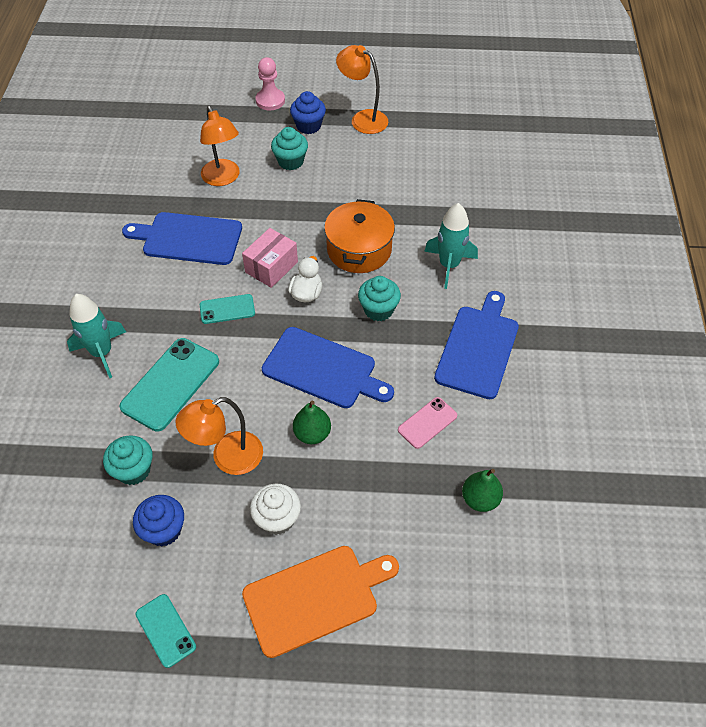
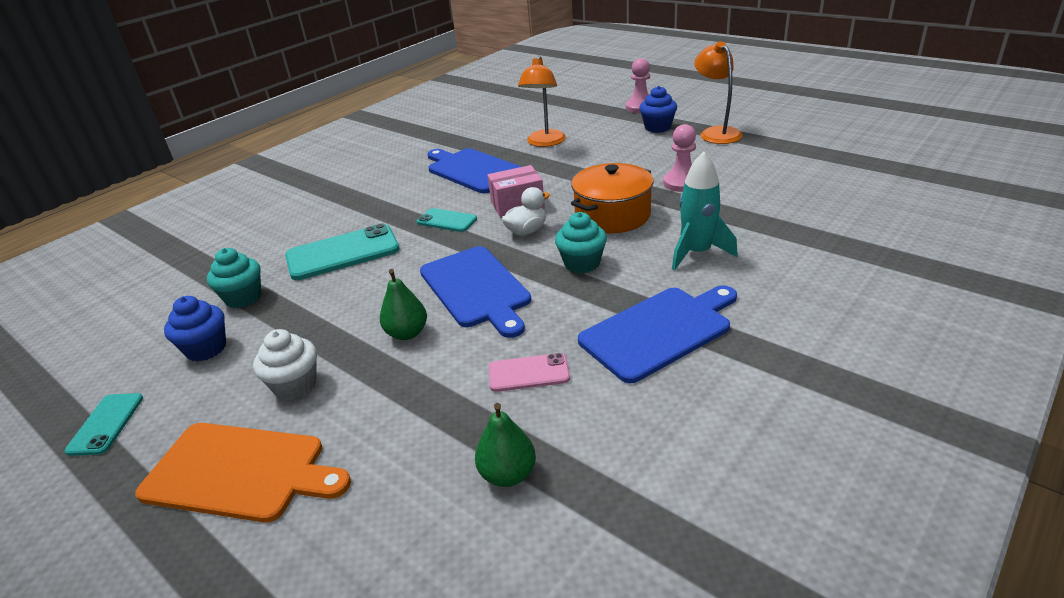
camera: 40 degrees right, 20 degrees down
(102, 352) = (323, 217): turquoise rocket -> none
(227, 458) = (317, 320): orange lamp -> none
(290, 161) = (615, 145): turquoise cupcake -> none
(382, 192) = (682, 183): none -> pink pawn

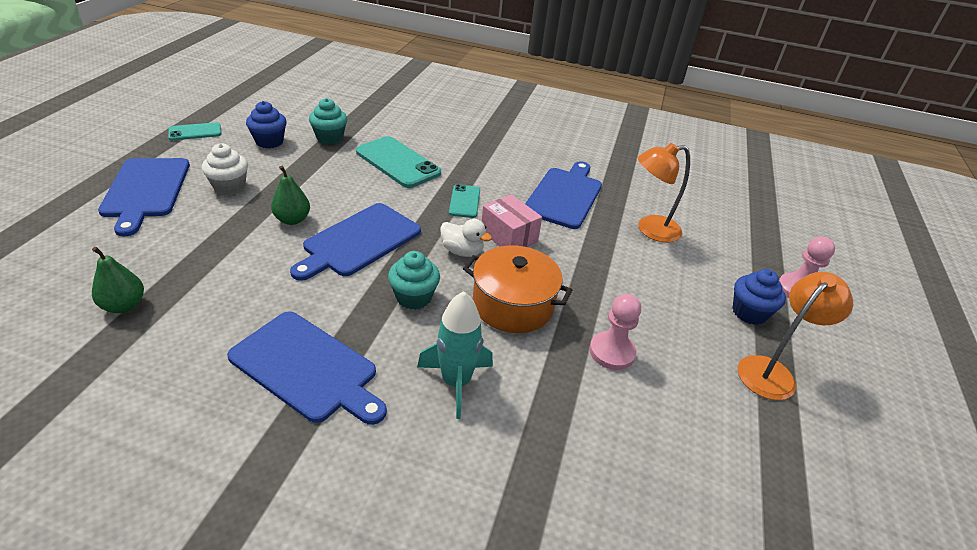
camera: 60 degrees right, 5 degrees up
(239, 472) = (146, 190): orange cutting board -> blue cutting board
(528, 373) = (242, 294): pink phone -> none

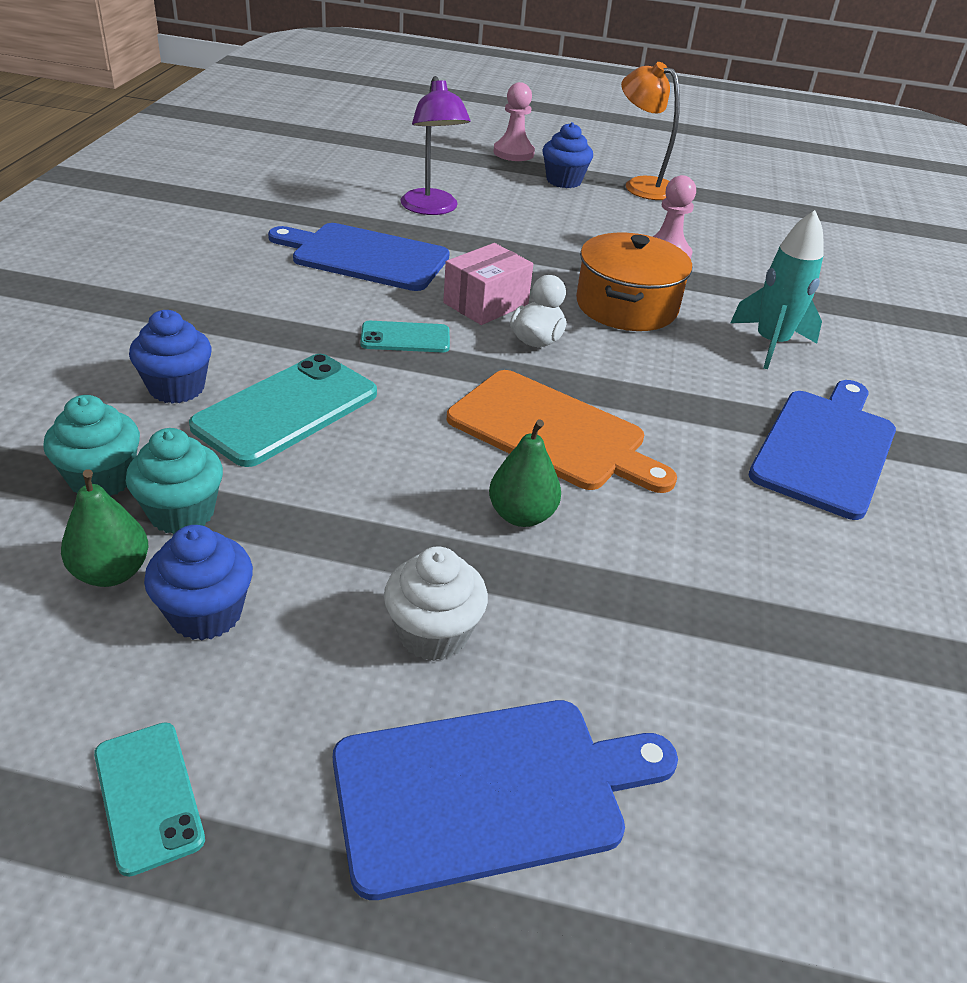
camera: 95 degrees left, 0 degrees up
(124, 305) = (845, 671): green pear -> green pear (111, 572)
(359, 241) = (552, 432): blue cutting board -> orange cutting board
(414, 297) = (653, 376): turquoise cupcake -> turquoise cupcake (102, 479)
(420, 137) = (177, 388): none -> blue cupcake
(650, 230) = (432, 209): orange lamp -> purple lamp

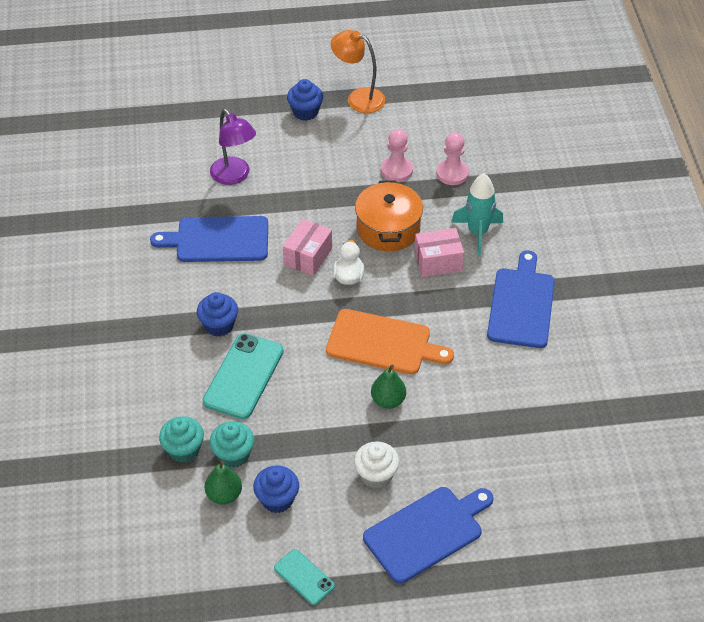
camera: 15 degrees left, 10 degrees up
(177, 388) = (179, 382): blue cupcake -> blue cupcake (219, 325)
(405, 338) = (276, 301): turquoise phone -> none
(513, 153) = (258, 90): pink pawn -> pink pawn (452, 173)
(692, 359) = (438, 261): none -> pink box

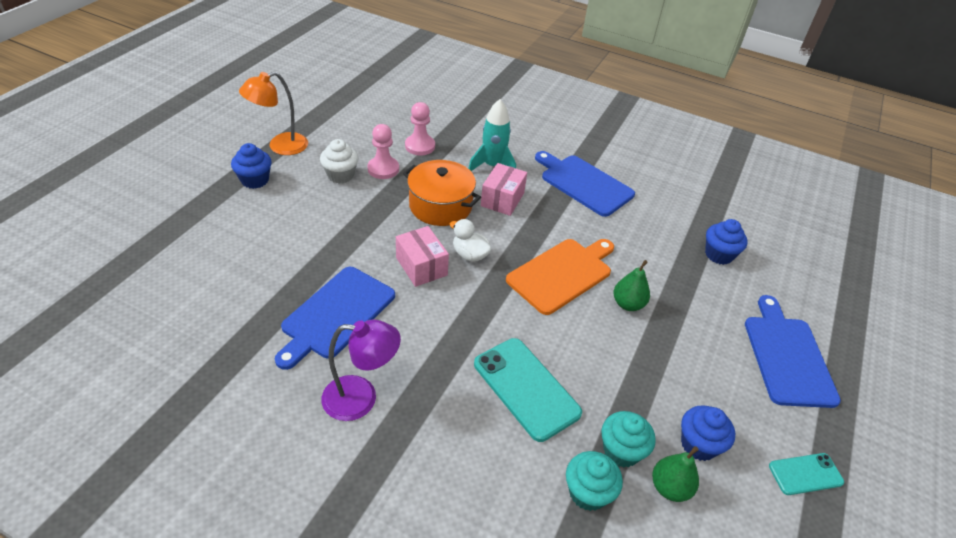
camera: 60 degrees left, 5 degrees down
(219, 325) = (445, 372): blue cupcake -> blue cupcake (719, 255)
(234, 176) = (271, 261): purple lamp -> purple lamp (361, 398)
(376, 475) = (707, 356): white cupcake -> white cupcake (340, 175)

